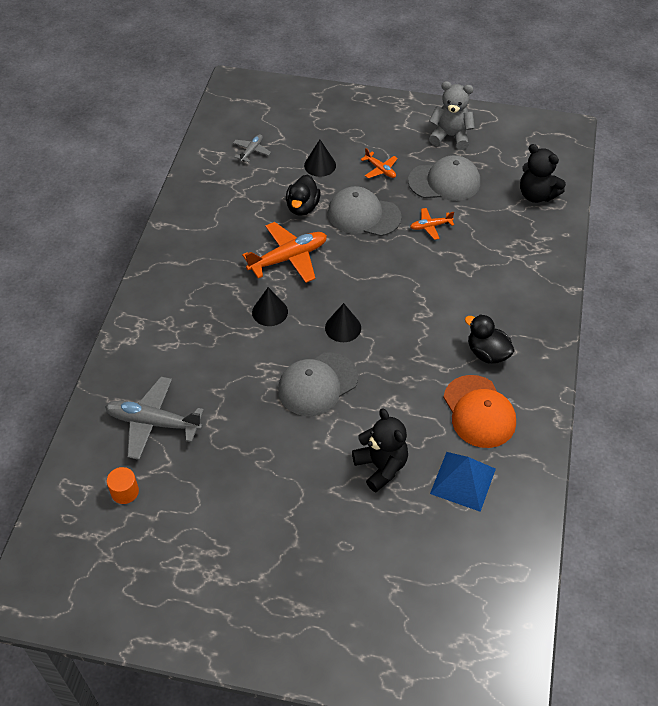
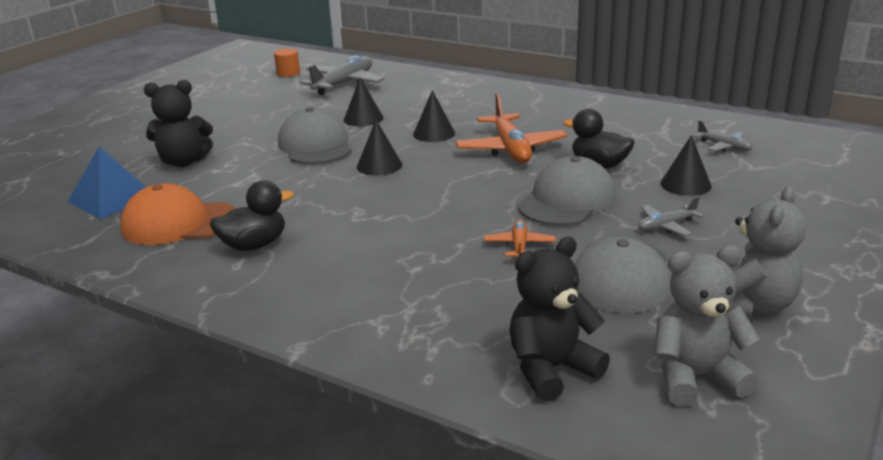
camera: 110 degrees right, 25 degrees down
(248, 371) = (363, 119): none -> black cone
(380, 169) = (666, 226): orange plane -> grey plane
(517, 151) = (695, 377): none -> grey teddy bear

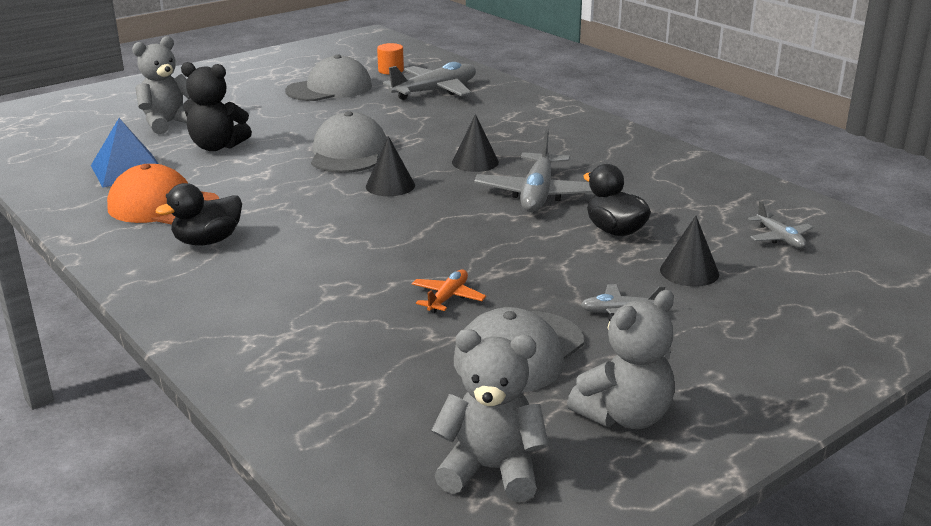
camera: 20 degrees right, 0 degrees up
(115, 150) = (168, 123): none -> grey teddy bear
(254, 245) = (207, 241): black duck -> black duck turned 150 degrees clockwise
(363, 119) = (420, 133): black cone -> none
(510, 149) = (537, 194): orange plane -> grey plane
(551, 369) = (361, 424): black teddy bear -> none
(567, 200) = (542, 262): grey cap -> grey cap (329, 88)

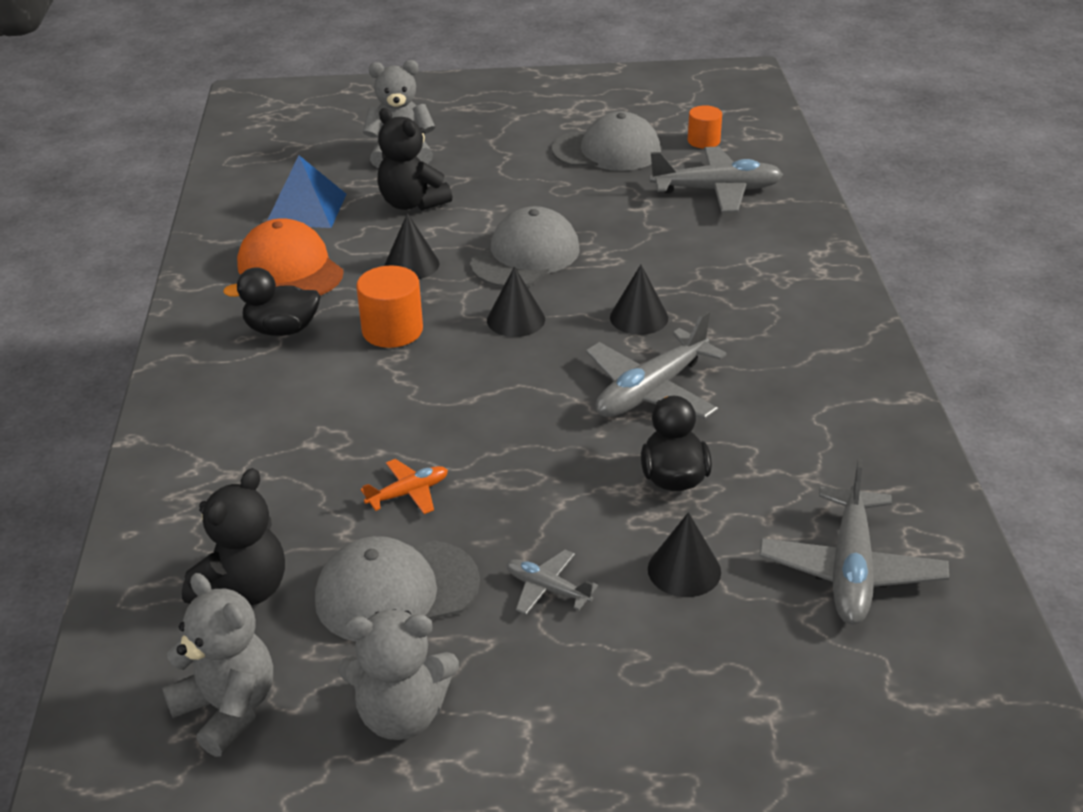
camera: 35 degrees right, 10 degrees up
(265, 178) = (411, 265): none -> black cone
(303, 216) = (392, 330): none -> orange cylinder
(399, 397) = (243, 590): none -> black teddy bear
(779, 238) = (850, 570): grey plane -> grey plane, size x1.94

